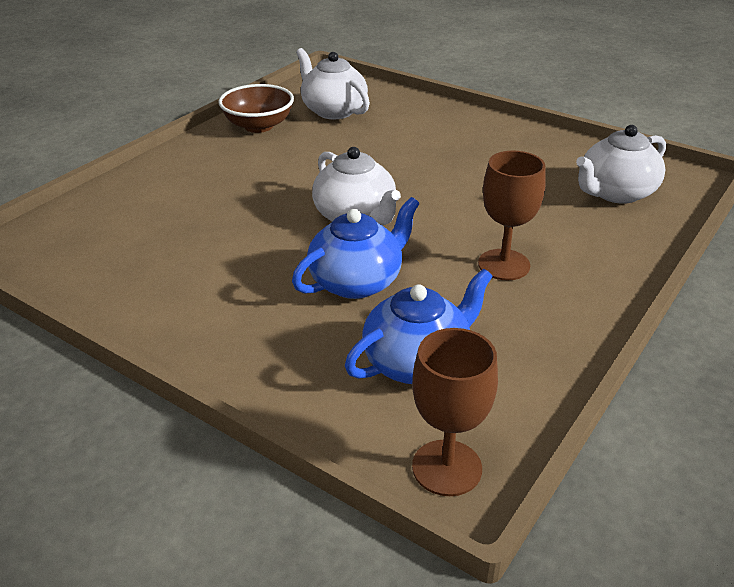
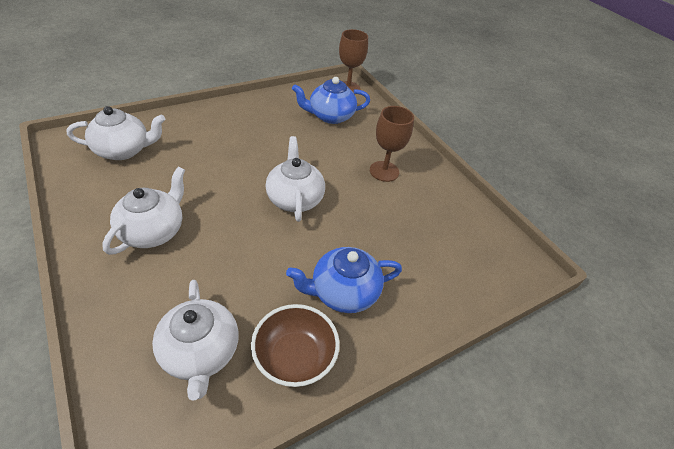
camera: 160 degrees left, 10 degrees up
(357, 282) = (327, 157): blue teapot -> blue teapot (343, 292)
(465, 149) = (153, 231): none -> white teapot
(504, 265) = (247, 137): brown goblet -> brown goblet (384, 171)

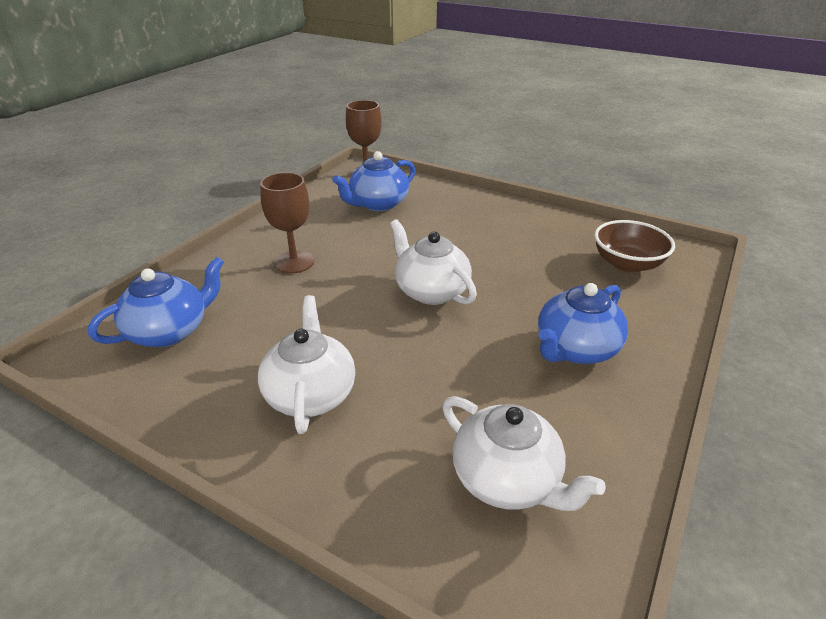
camera: 25 degrees left, 10 degrees down
(123, 150) = (170, 331): white teapot -> blue teapot
(294, 357) = (601, 428): brown bowl -> brown bowl (627, 264)
(384, 171) = (488, 230): brown goblet -> brown goblet (294, 262)

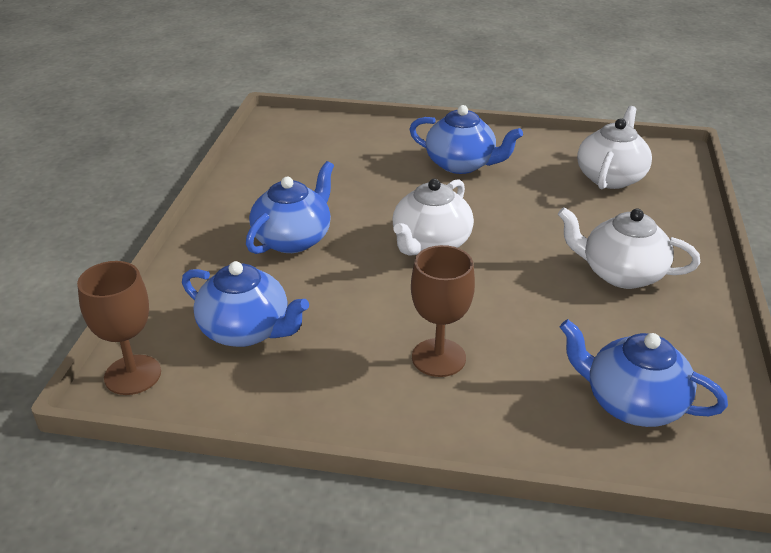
camera: 110 degrees left, 0 degrees up
(310, 394) = (621, 273): white teapot -> white teapot turned 45 degrees clockwise
(472, 232) = (293, 239): none -> blue teapot
(627, 264) = (315, 149): brown bowl -> none

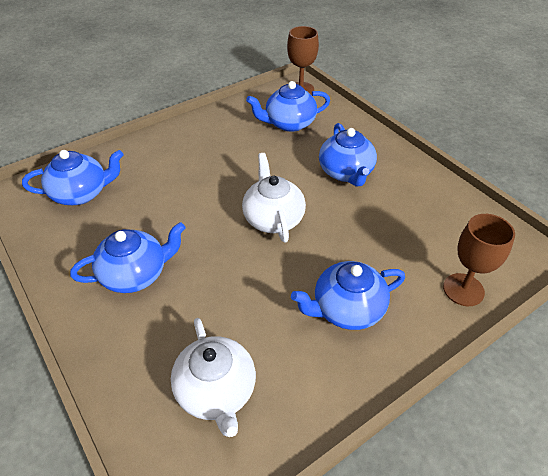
camera: 135 degrees right, 10 degrees up
(438, 358) = (192, 161): brown goblet -> brown goblet (463, 289)
(621, 273) = (135, 274): white teapot -> blue teapot

